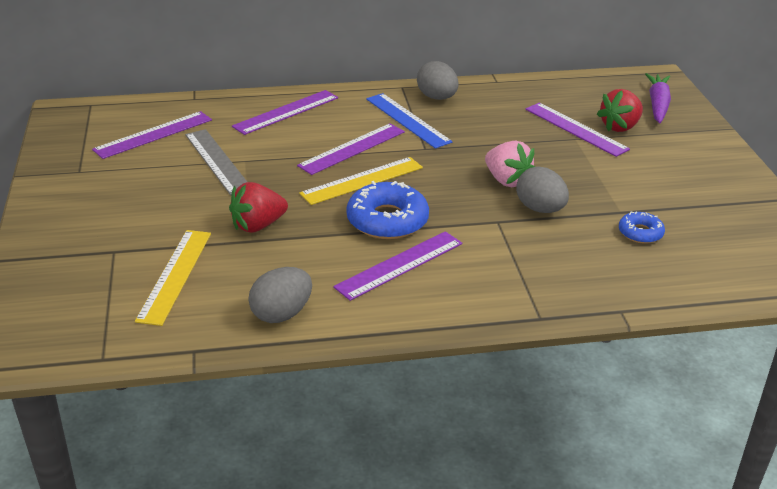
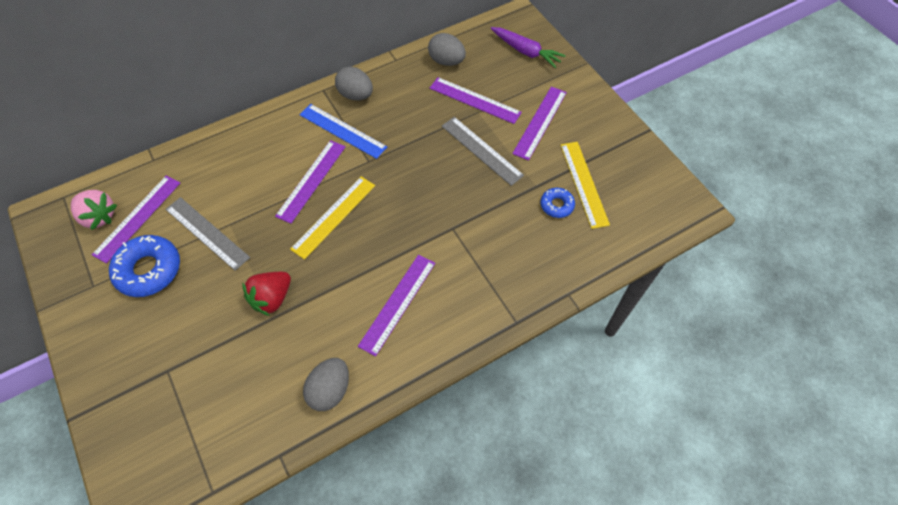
camera: 20 degrees left, 25 degrees up
(175, 275) = (230, 380): yellow ruler -> yellow ruler (584, 183)
(286, 112) = (239, 152): purple ruler -> purple ruler (540, 122)
(387, 220) = (370, 256): blue donut -> blue donut (149, 270)
(507, 180) = (443, 179): pink strawberry -> pink strawberry (99, 216)
(540, 209) = (478, 203): grey egg -> grey egg (446, 61)
(565, 168) = (481, 150): none -> grey ruler
(620, 127) = (506, 87): red strawberry -> none
(657, 105) = (526, 51): purple carrot -> purple carrot turned 135 degrees clockwise

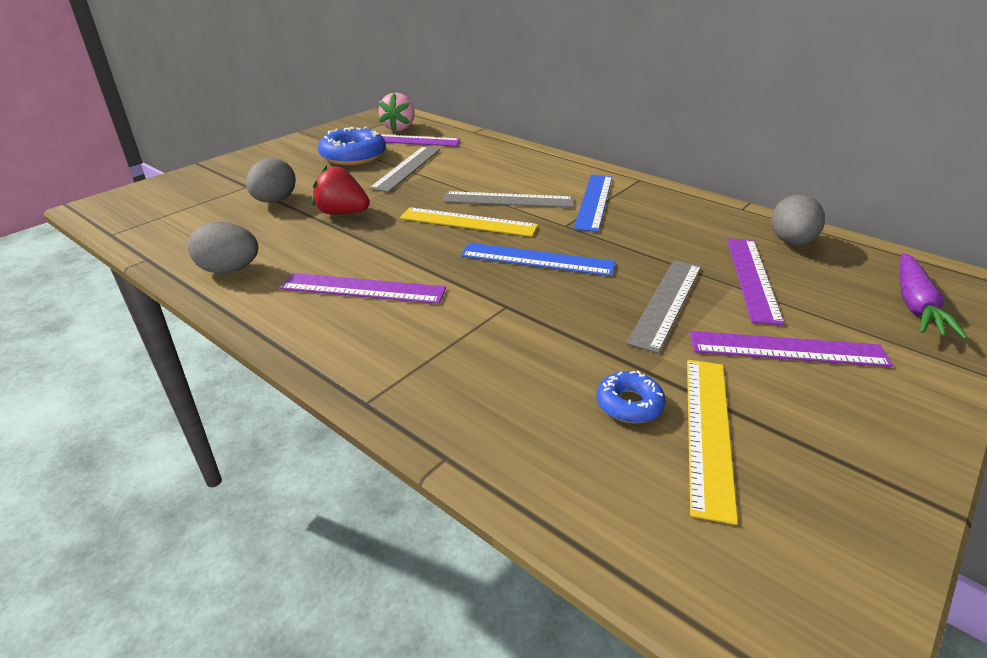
camera: 70 degrees right, 25 degrees down
(311, 180) = (508, 200): purple ruler -> grey ruler
(356, 95) = (655, 197): grey egg -> grey egg (275, 201)
(406, 193) = (537, 259): none -> blue ruler
(584, 183) = (708, 431): yellow ruler -> yellow ruler turned 45 degrees counterclockwise

